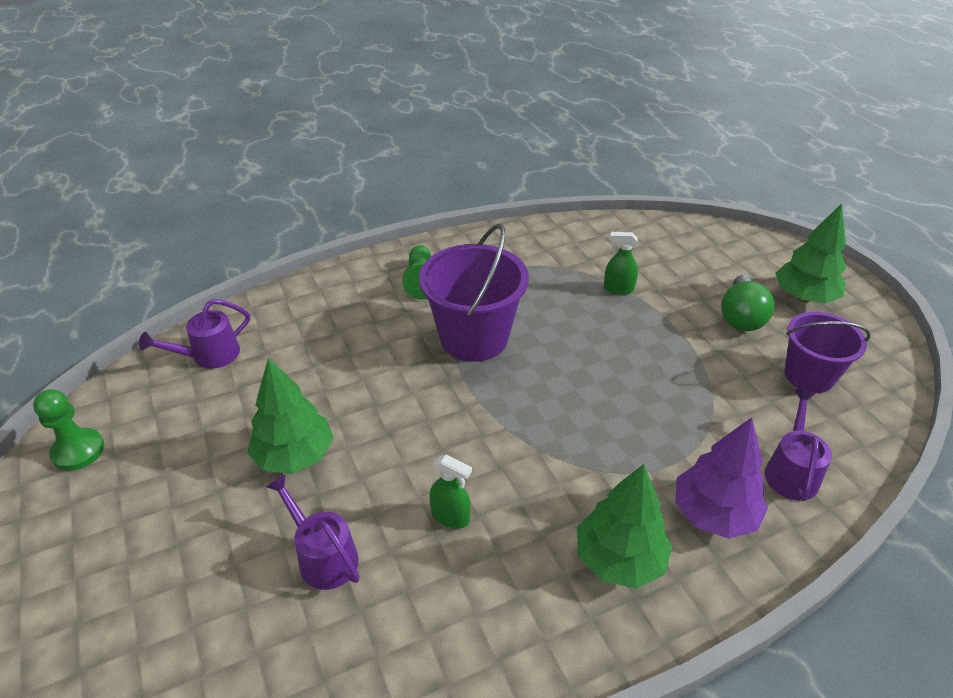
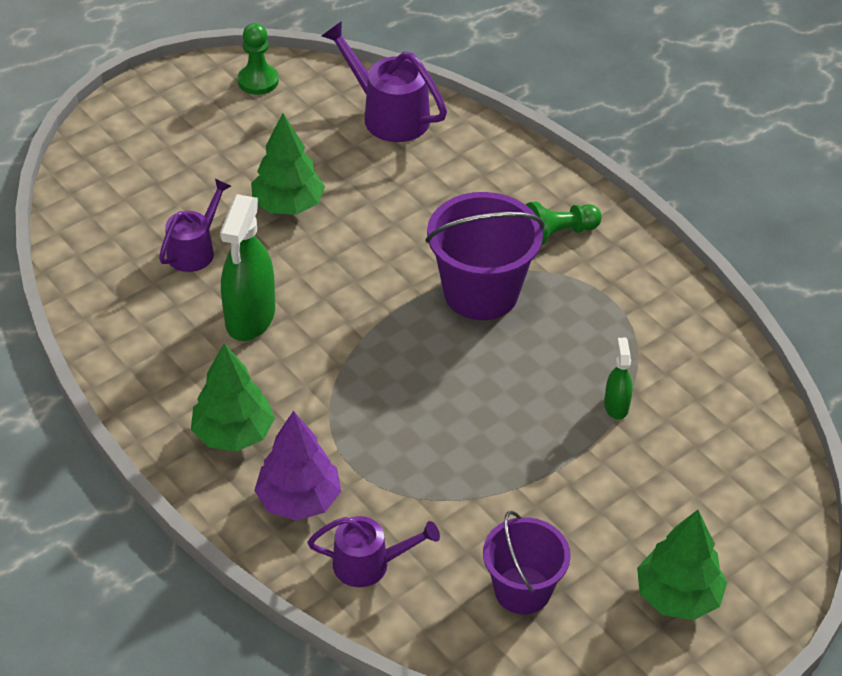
camera: 75 degrees right, 5 degrees up
(209, 356) = (388, 115): purple watering can -> purple watering can, size x1.51
(450, 517) = (250, 317): green spray bottle -> green spray bottle, size x1.99
(741, 317) = (608, 527): green light bulb -> none

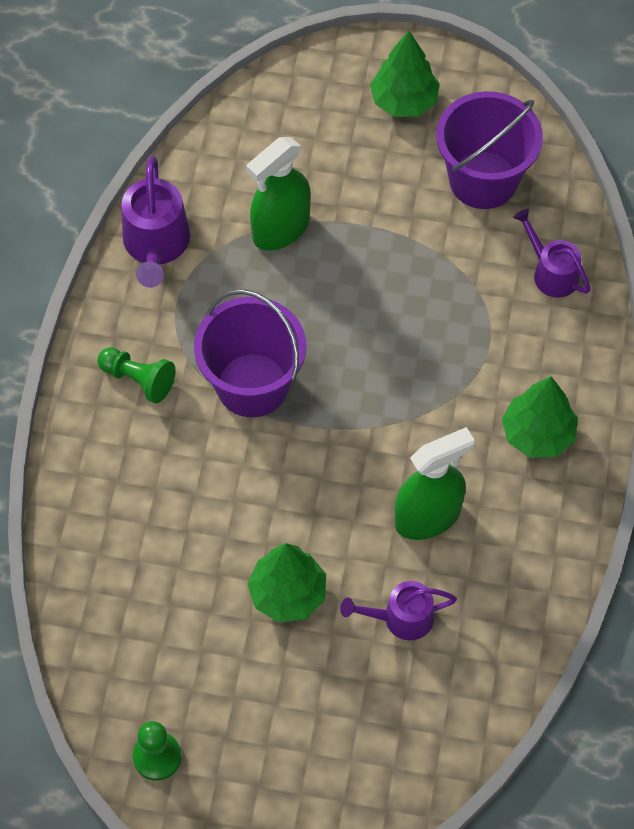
camera: 130 degrees left, 15 degrees up
(299, 500) = (547, 350): purple tree -> none
(388, 115) = (106, 611): purple watering can -> purple watering can (156, 246)
(522, 590) = (483, 180): purple bucket -> purple bucket, size x1.52
(616, 406) = (281, 229): green spray bottle -> green spray bottle, size x1.99

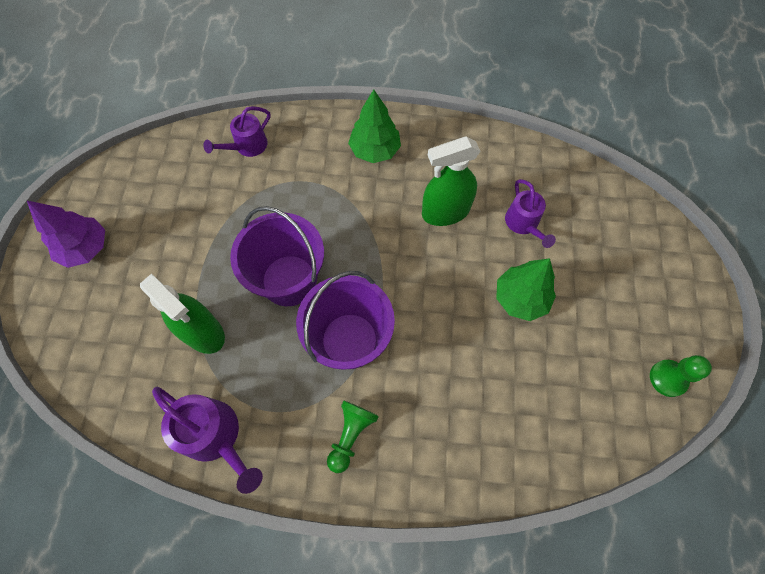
camera: 95 degrees left, 5 degrees up
(156, 246) = (216, 436): purple watering can -> purple watering can turned 45 degrees clockwise
(404, 101) = (85, 248): green tree -> purple tree
(428, 516) = (445, 212): green spray bottle -> green spray bottle turned 75 degrees counterclockwise
(483, 180) = (166, 191): purple bucket -> purple bucket (289, 280)

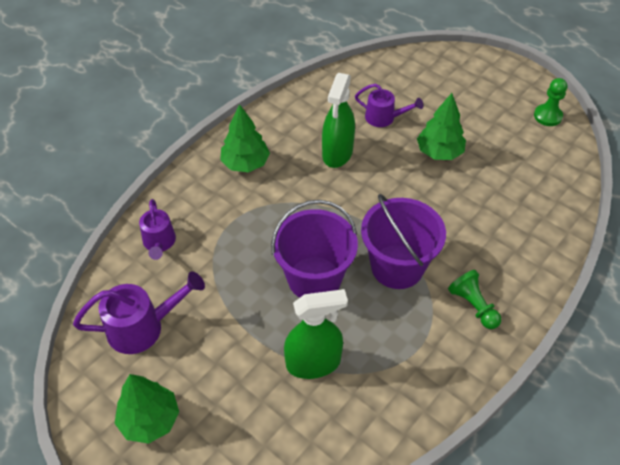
camera: 55 degrees left, 15 degrees down
(85, 248) = (150, 419): purple tree -> green tree
(216, 436) = (414, 398): purple watering can -> purple watering can (143, 327)

